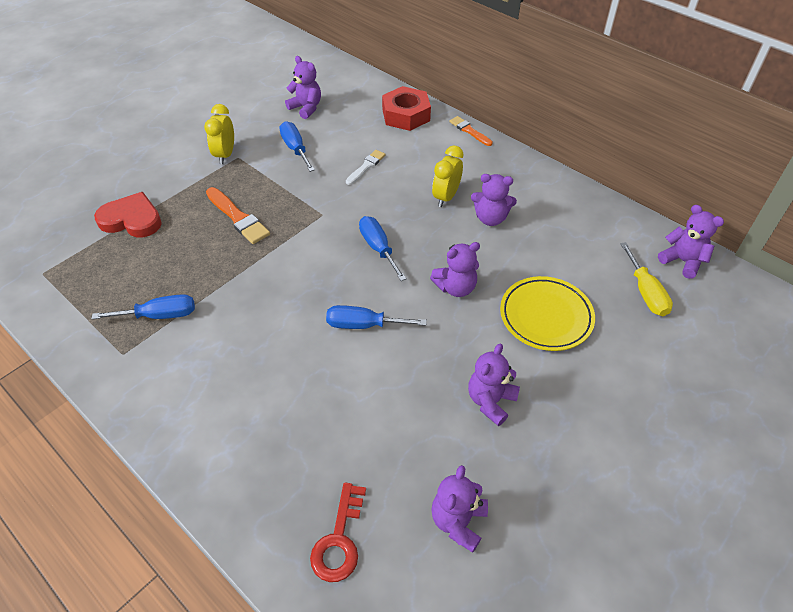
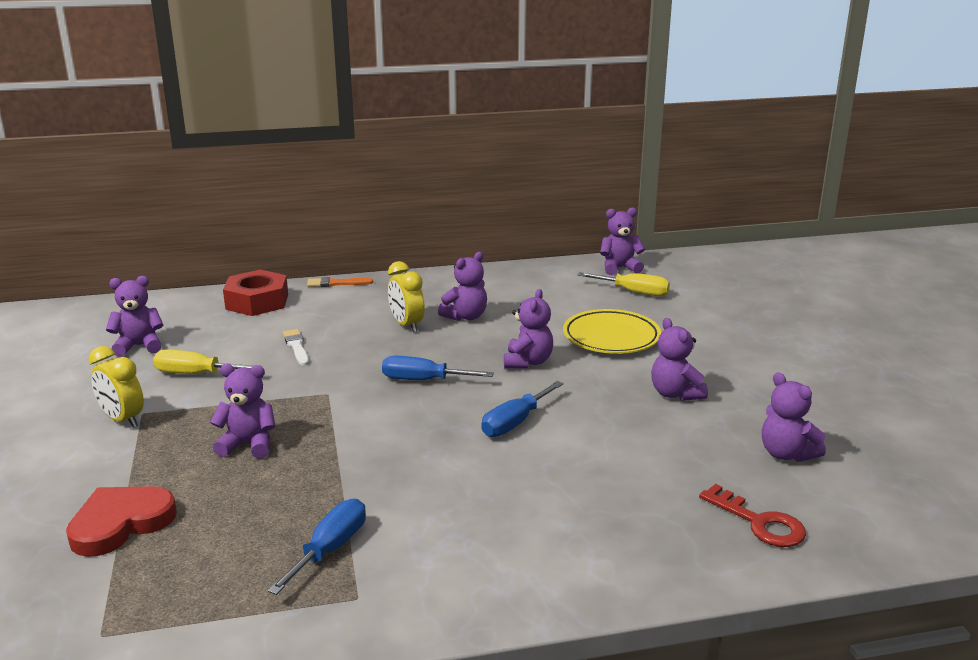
camera: 55 degrees left, 25 degrees down
(238, 218) = (248, 445): orange brush -> purple teddy bear
(295, 149) = (196, 374): blue screwdriver -> yellow screwdriver

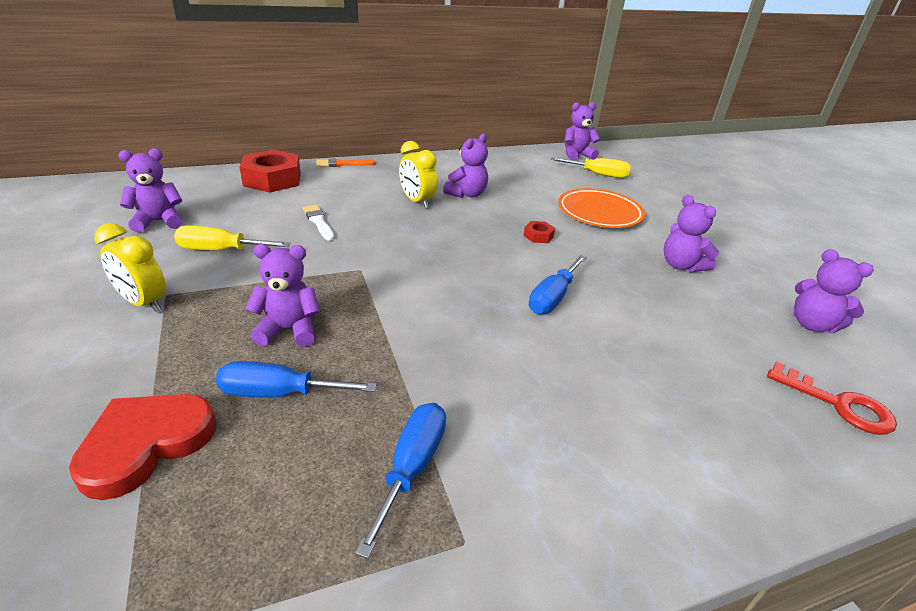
camera: 10 degrees left, 10 degrees up
(423, 380) = (450, 255): blue screwdriver -> blue screwdriver (279, 393)
(527, 362) = (538, 236): purple teddy bear -> red nut
(611, 337) = (599, 213): yellow plate -> orange plate

